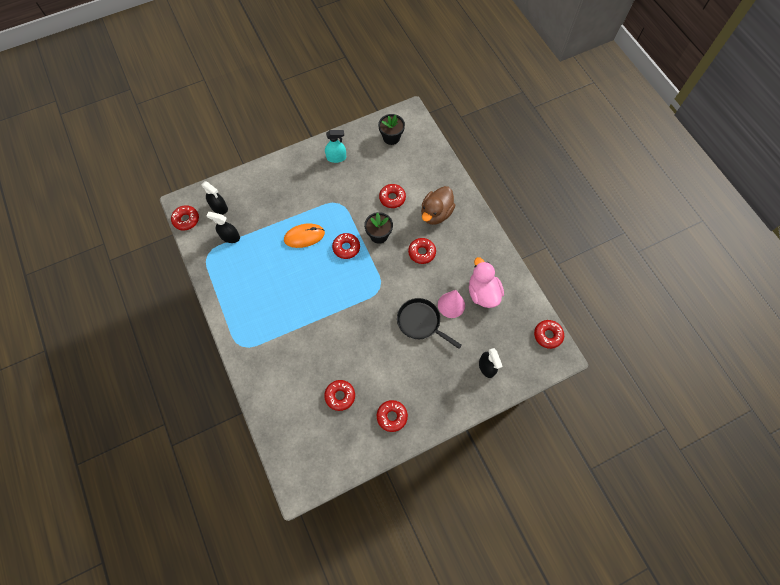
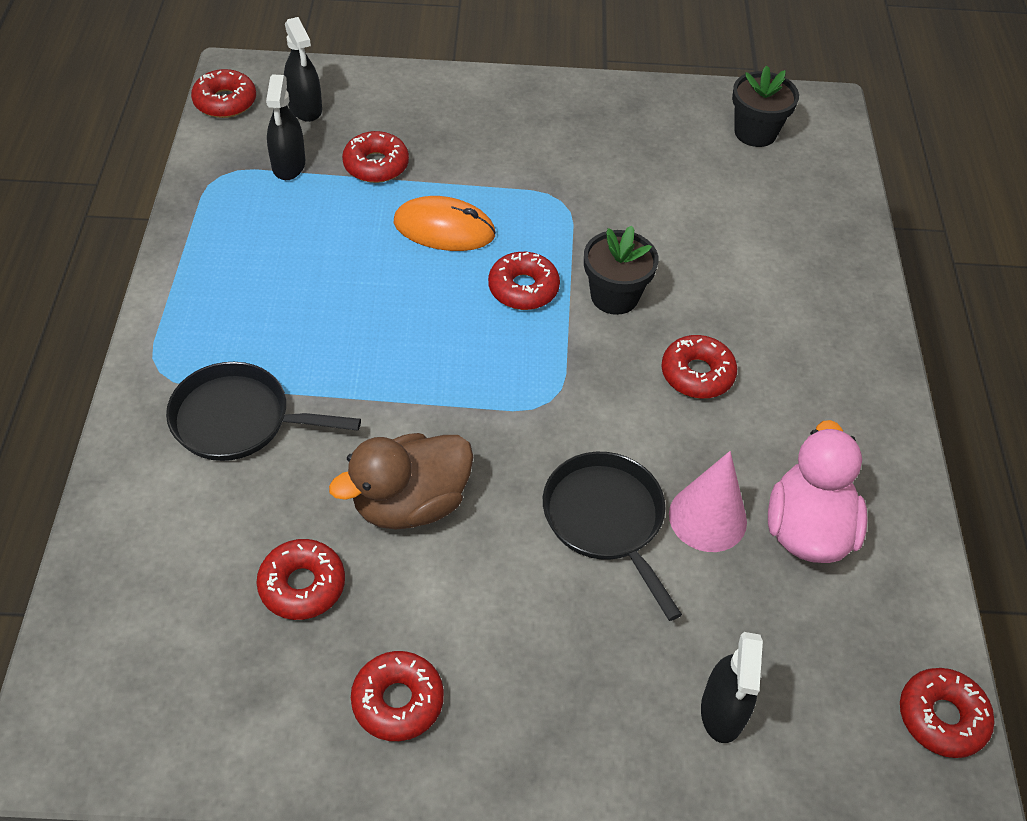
camera: 25 degrees right, 15 degrees down
(230, 237) = (288, 165): black spray bottle -> black spray bottle turned 135 degrees counterclockwise
(281, 350) = (238, 419): none -> black pan
(336, 157) = (609, 121): turquoise spray bottle -> none
(392, 198) = (690, 240): red donut -> red donut (376, 165)
(436, 213) = (778, 311): brown duck -> brown duck (410, 503)

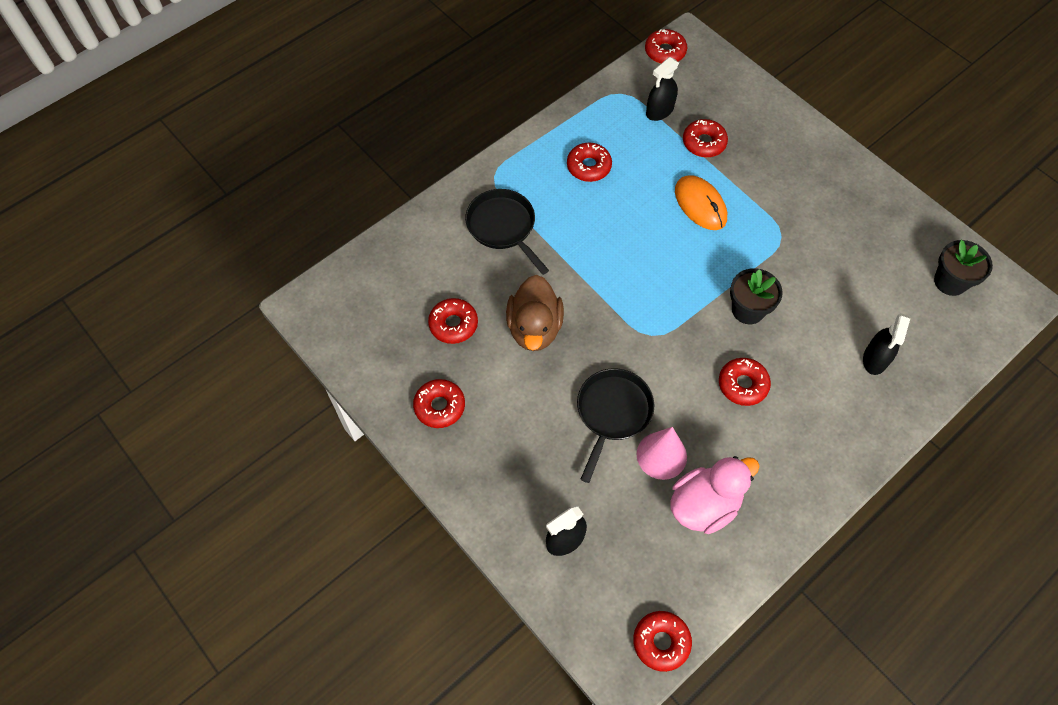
camera: 50 degrees right, 10 degrees up
(305, 108) = (702, 83): black spray bottle -> black spray bottle (875, 359)
(410, 503) = (534, 328): brown duck -> brown duck turned 105 degrees counterclockwise
(523, 288) = (704, 268): red donut -> red donut (589, 166)

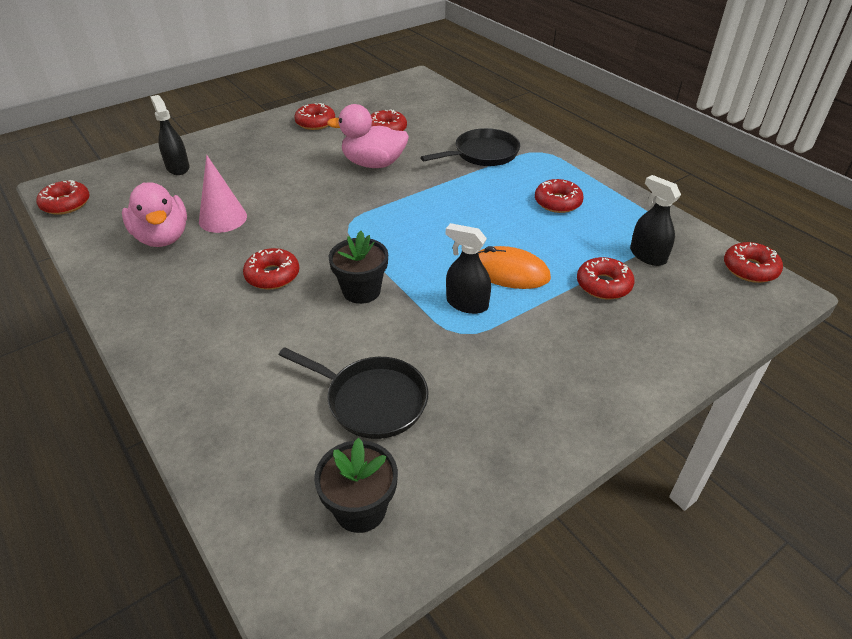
camera: 95 degrees right, 20 degrees down
(534, 328) = (373, 164): brown duck -> pink duck
(612, 413) = (276, 196): black pan -> black pan (371, 400)
(700, 204) = (509, 272): orange mouse -> orange mouse turned 45 degrees clockwise
(875, 359) = (263, 390): black spray bottle -> black spray bottle (467, 304)

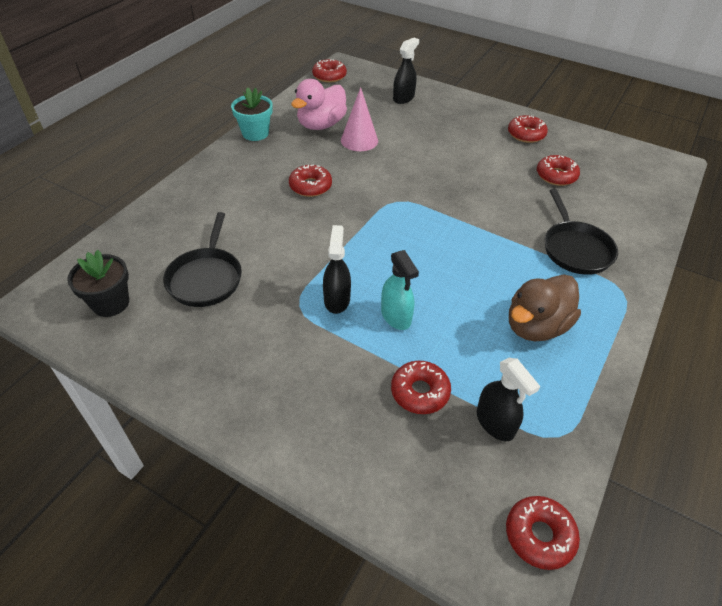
camera: 65 degrees right, 5 degrees up
(120, 295) = (255, 133): none -> turquoise flower pot
(361, 291) = (319, 235): black flower pot -> none
(373, 164) = (493, 186): pink duck -> none
(483, 154) = (575, 249): black pan -> black pan turned 45 degrees clockwise
(509, 272) = (396, 316): orange mouse -> turquoise spray bottle
(557, 202) = (536, 326): red donut -> brown duck
(647, 255) = (495, 423): black spray bottle -> black spray bottle turned 120 degrees clockwise

